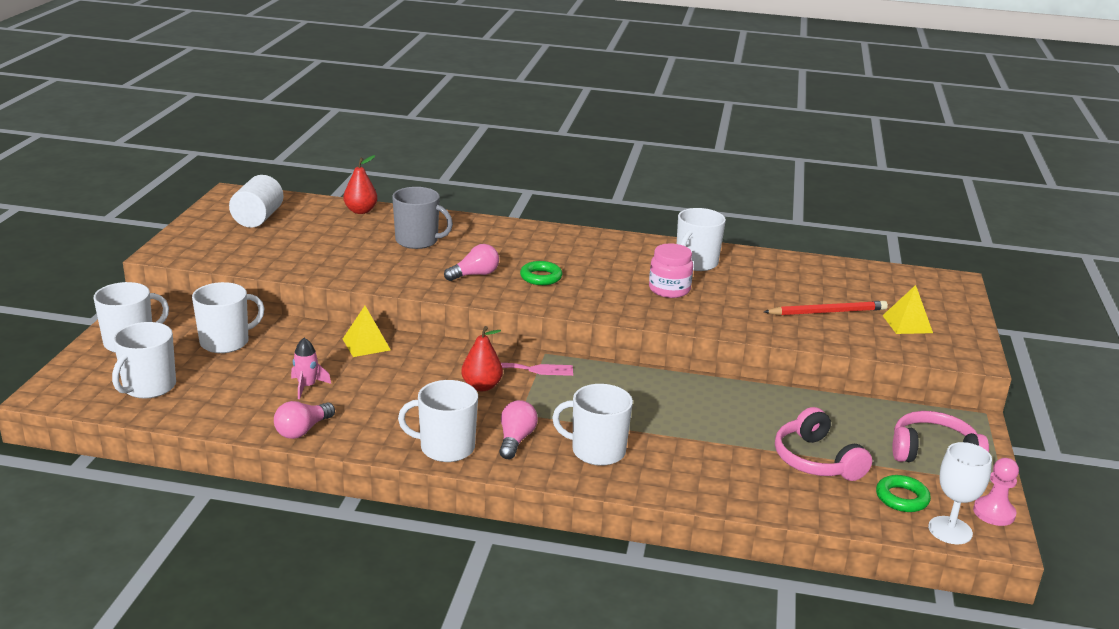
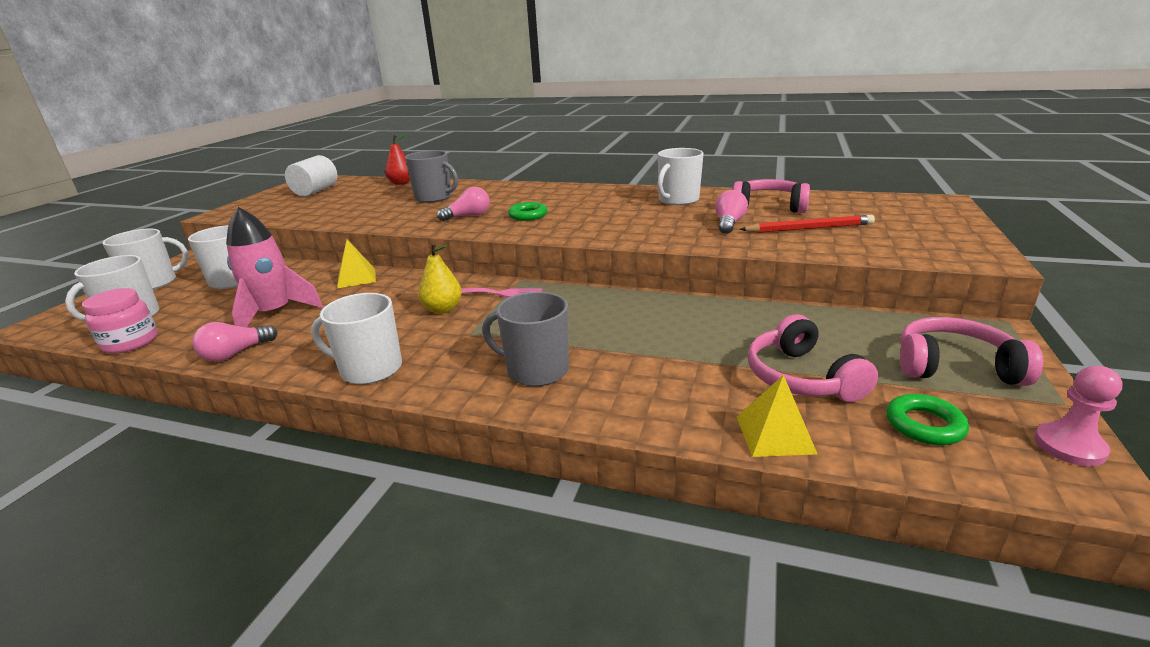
camera: 10 degrees right, 0 degrees up
(307, 386) = (274, 314): pink rocket -> pink rocket, size x1.97
(481, 386) = (443, 309): red pear -> yellow pear
(515, 440) = (450, 360): pink light bulb -> pink light bulb (729, 224)
(597, 451) = (536, 370): white mug -> grey mug
(669, 289) = (647, 219): pink jar -> pink jar (131, 342)
(789, 279) = (769, 207): none -> pink headphones
(907, 324) = (899, 234): yellow pyramid -> yellow pyramid (775, 434)
(950, 530) = (1010, 473): white goblet -> none

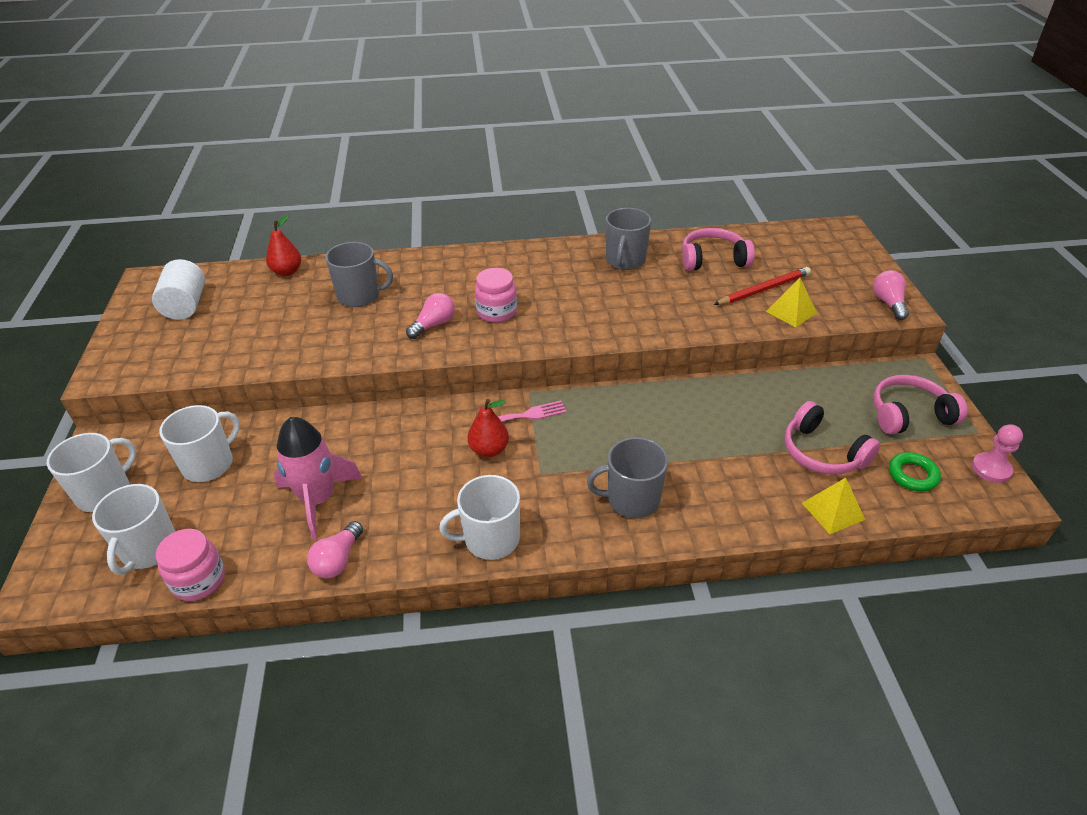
camera: 25 degrees left, 15 degrees up
(356, 278) = (354, 427): yellow pyramid -> yellow pyramid (791, 312)
(443, 309) = (489, 450): yellow pear -> red pear
(528, 215) = (497, 312): green ring -> pink jar
(678, 200) = (625, 260): white mug -> grey mug
(729, 224) = (695, 294): pink light bulb -> pink light bulb (888, 303)

